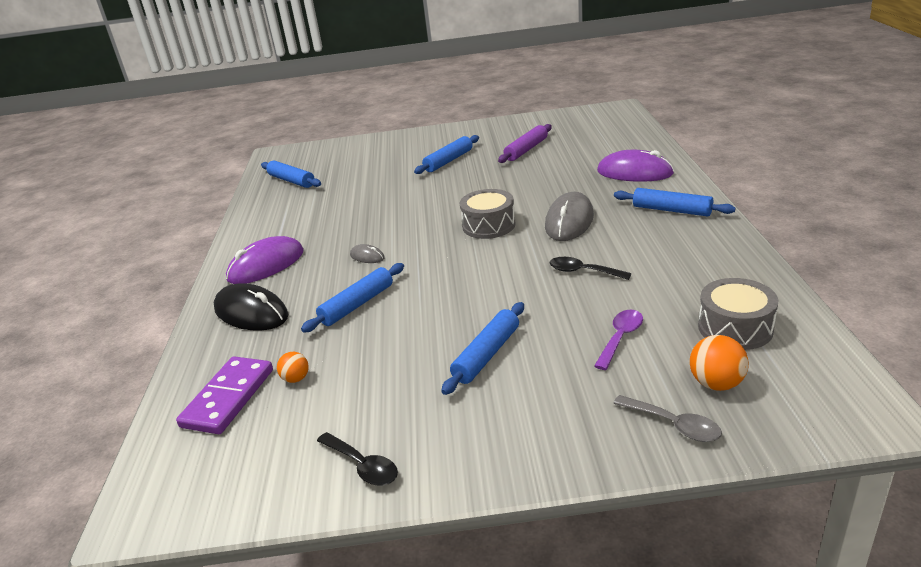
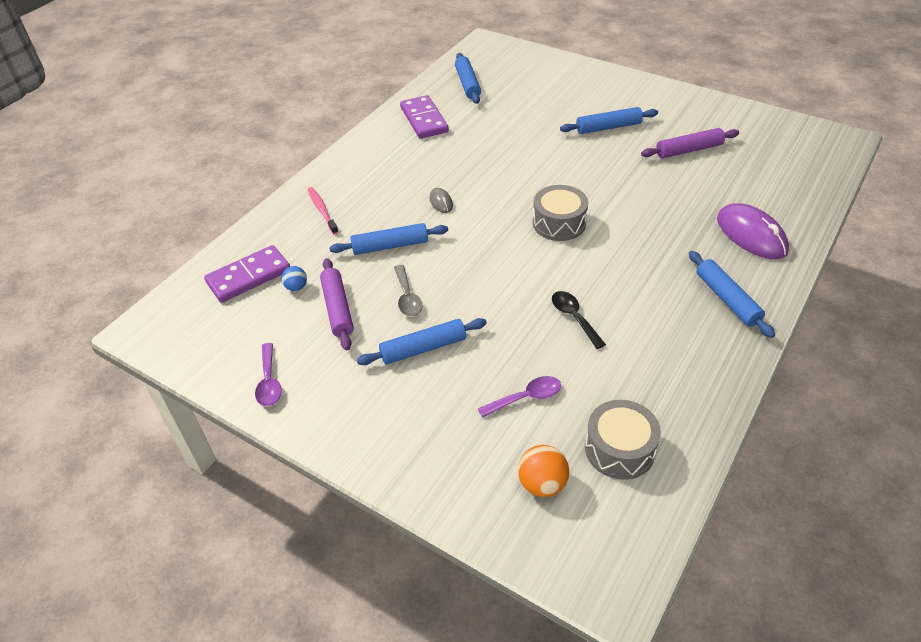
camera: 35 degrees right, 15 degrees up
(251, 313) = (322, 210): black mouse -> pink toothbrush
(266, 265) = (370, 169): purple mouse -> none
(279, 215) = (424, 120): none -> purple domino
(296, 379) = (296, 287): orange ball -> blue ball
(362, 466) = (269, 382): black spoon -> purple spoon
(363, 371) = (338, 309): none -> purple rolling pin
(569, 221) = (626, 258): grey mouse -> none
(674, 425) = (473, 492): grey spoon -> grey spoon (407, 297)

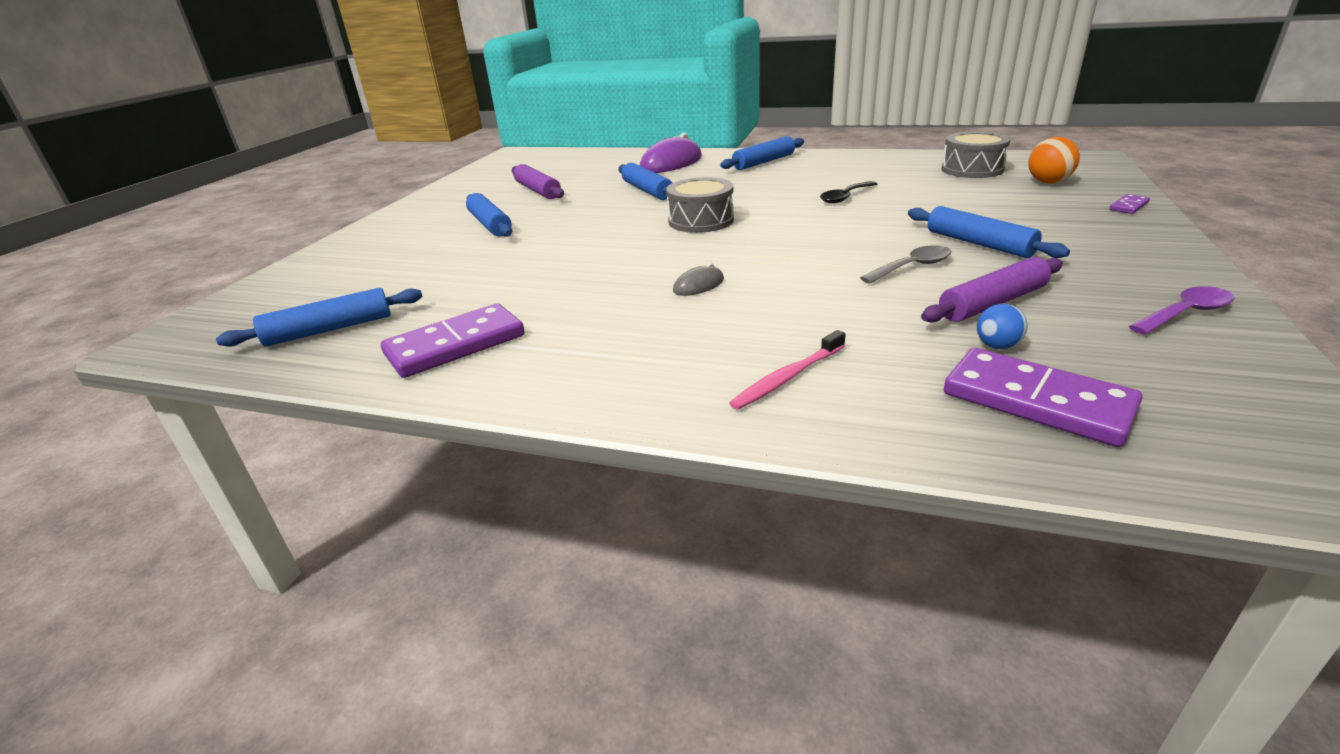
camera: 105 degrees left, 15 degrees down
(390, 246) = (826, 298): blue rolling pin -> blue rolling pin (647, 191)
(442, 495) = (1128, 206): none -> purple domino
(526, 398) = (971, 198): purple spoon -> none

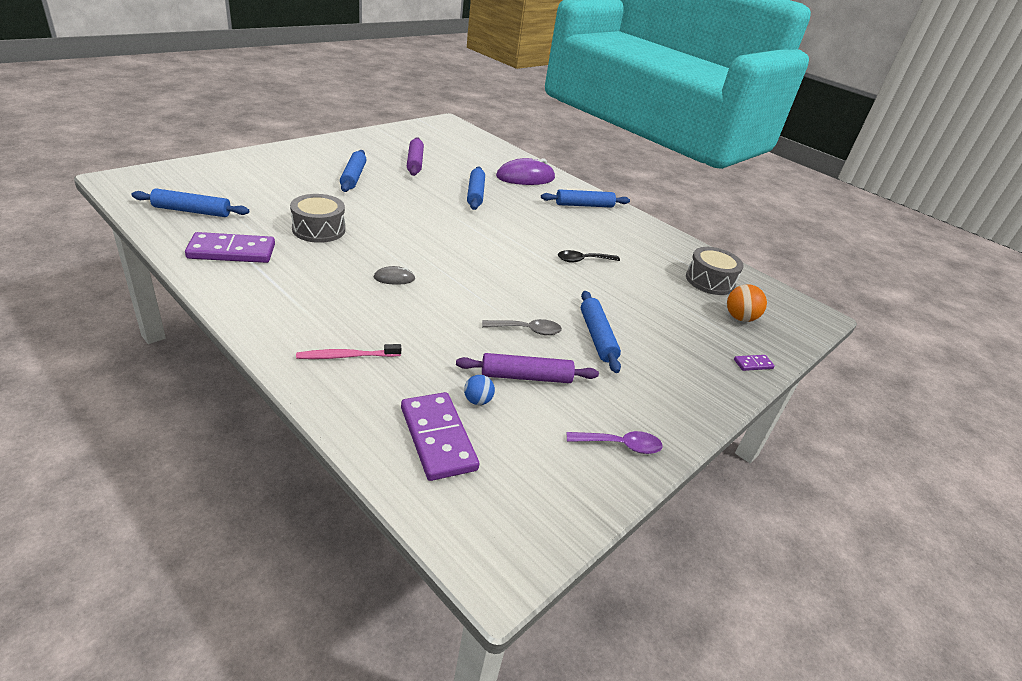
camera: 20 degrees right, 5 degrees up
(701, 221) = (468, 233): grey drum -> grey drum (318, 229)

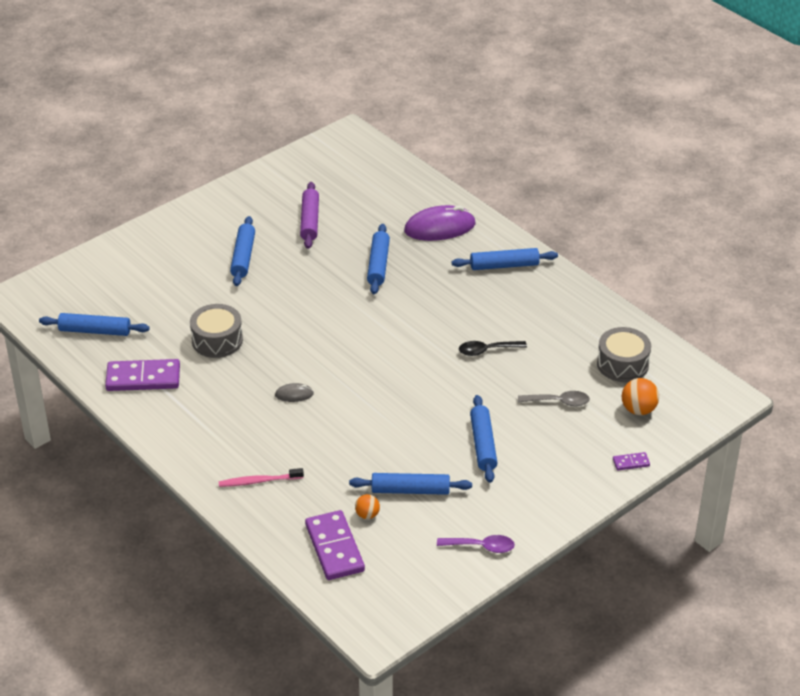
camera: 10 degrees right, 5 degrees up
(477, 401) = (367, 515): blue ball -> orange ball
(526, 376) = (410, 490): purple rolling pin -> blue rolling pin
(527, 330) = (417, 442): grey spoon -> grey spoon (558, 402)

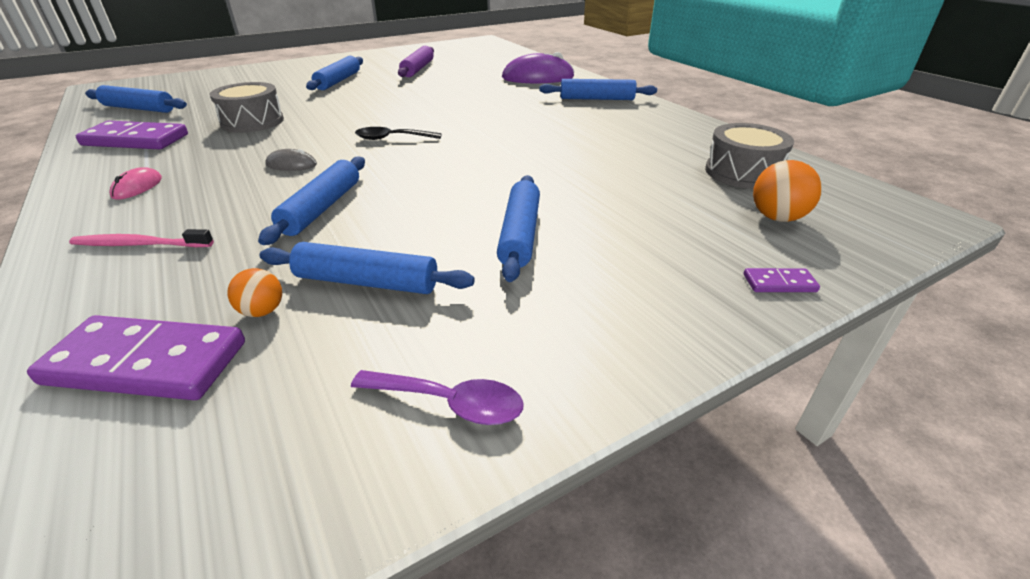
camera: 10 degrees right, 5 degrees down
(204, 432) = (137, 187): none -> pink mouse
(334, 548) = (146, 363): purple domino -> purple domino turned 75 degrees counterclockwise
(378, 265) = (465, 91): blue rolling pin -> blue rolling pin (321, 208)
(487, 350) = (558, 149): black spoon -> black spoon (392, 138)
(558, 402) = (649, 199): grey spoon -> none

